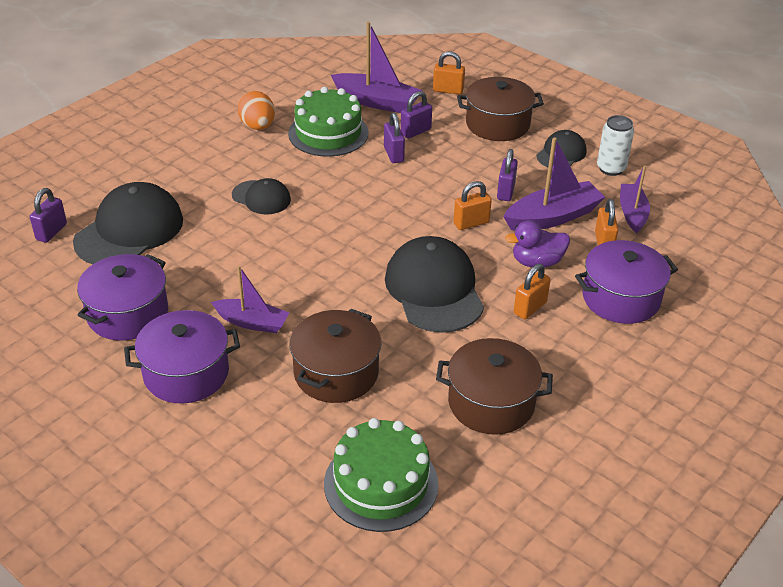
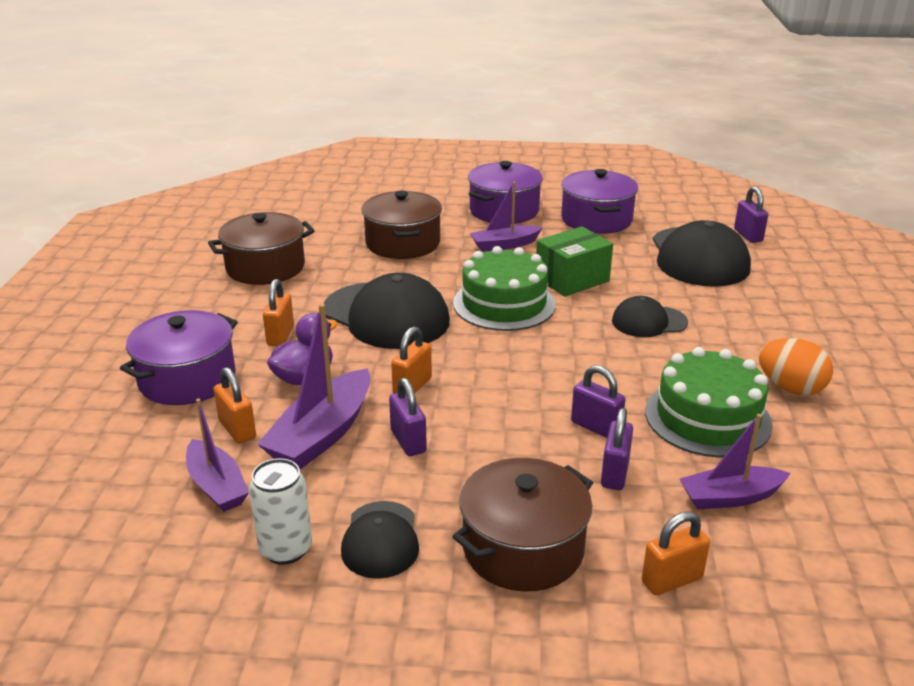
camera: 145 degrees right, 10 degrees down
(255, 257) = (572, 279): none -> green box
(377, 102) = (730, 497): purple boat -> purple boat, size x0.66
(381, 484) = (309, 212): green cake -> green cake (504, 304)

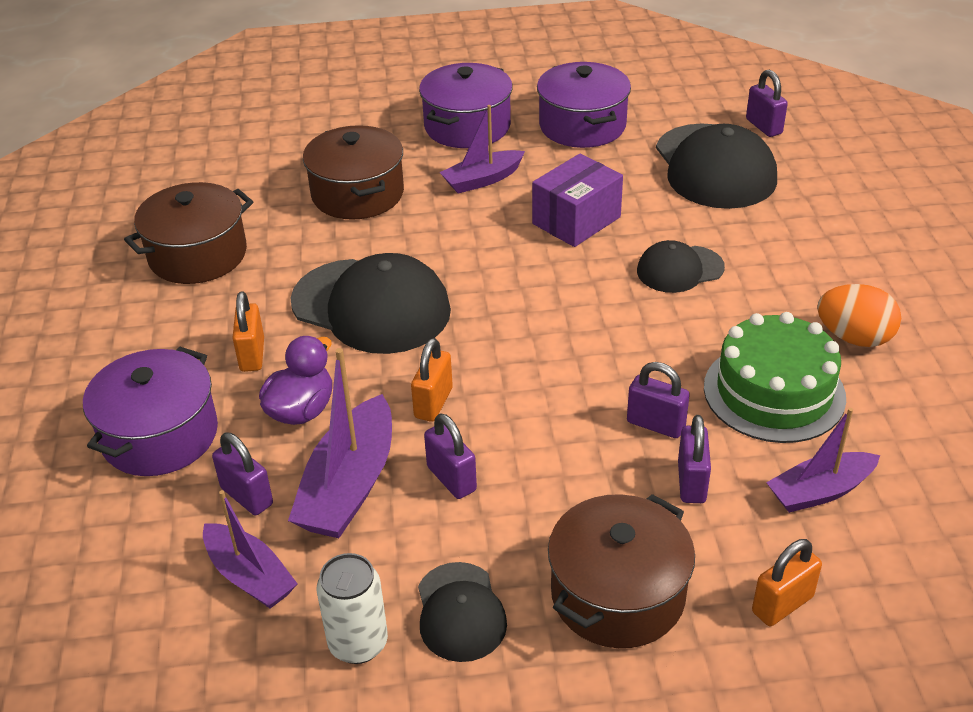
camera: 10 degrees left, 10 degrees up
(237, 430) = (247, 496): orange padlock -> purple padlock
(504, 304) = (506, 268): green cake -> none
(572, 279) = (576, 220): green box -> purple box

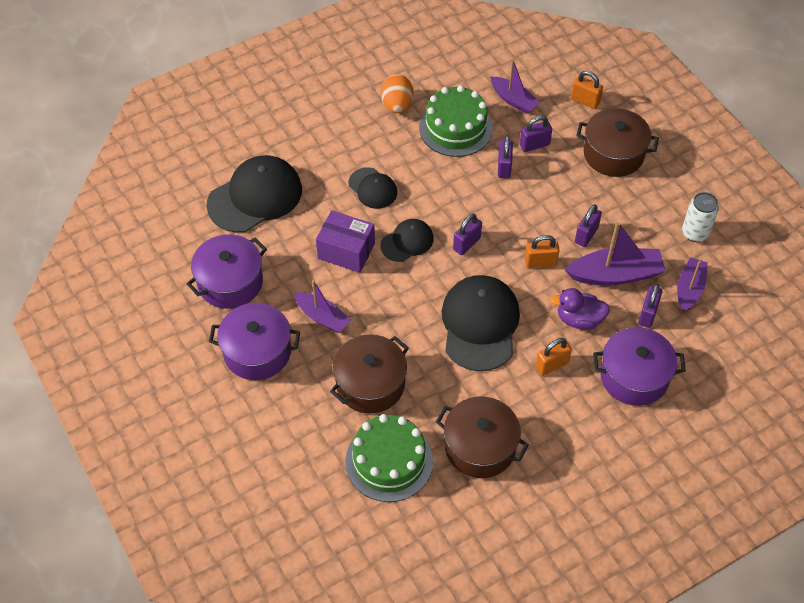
camera: 115 degrees left, 15 degrees up
(246, 184) = (389, 461): none -> green cake
(460, 612) = (657, 204): black cap -> black cap (407, 242)
(764, 126) = (194, 182): purple padlock -> purple padlock (466, 244)

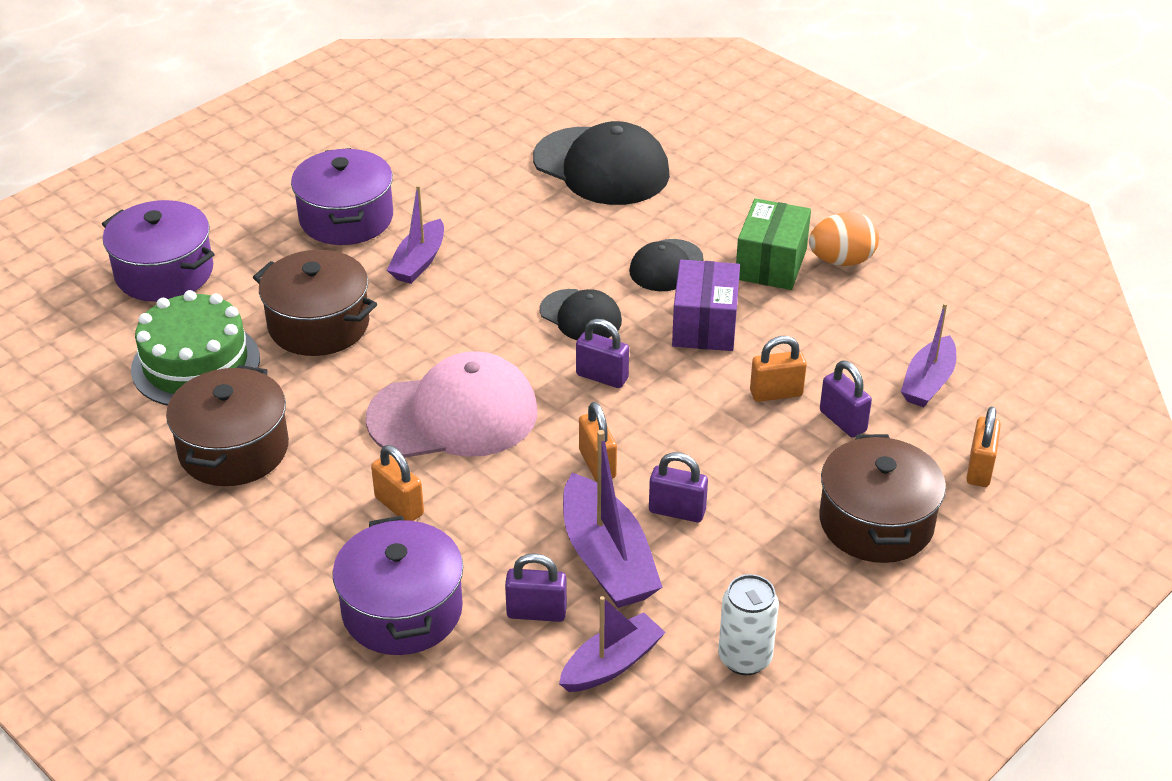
camera: 75 degrees right, 15 degrees down
(230, 282) = (451, 175): purple pot -> purple pot (164, 272)
(346, 251) = (541, 262): purple box -> purple box (705, 325)
(388, 138) = (771, 264): none -> green box
(455, 128) = (830, 328): green cake -> none
(480, 324) = (453, 415): black cap -> pink cap
(504, 167) = (776, 393): purple padlock -> orange padlock
(579, 319) = (498, 526): purple duck -> none
(689, 289) = (611, 664): purple boat -> purple boat turned 45 degrees counterclockwise

